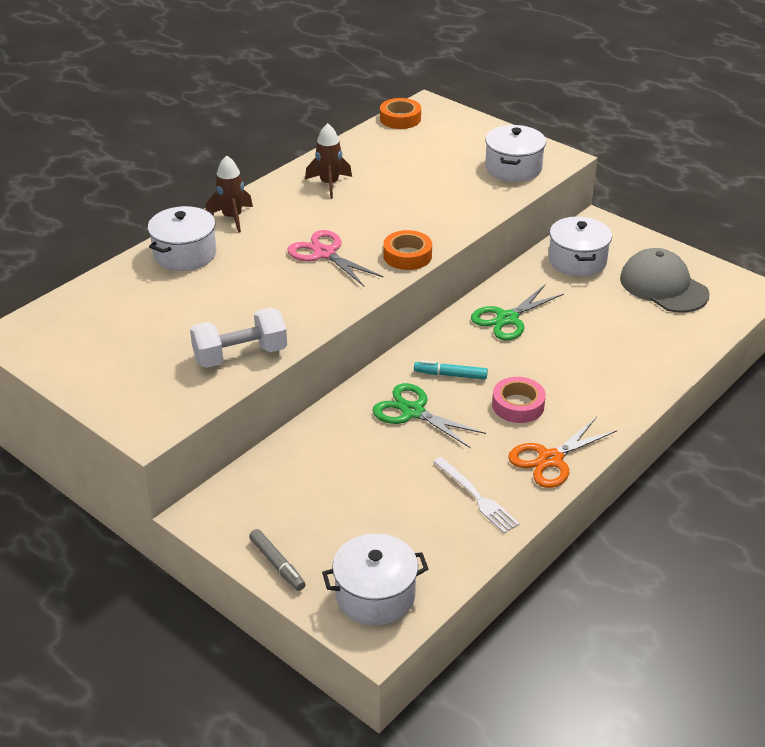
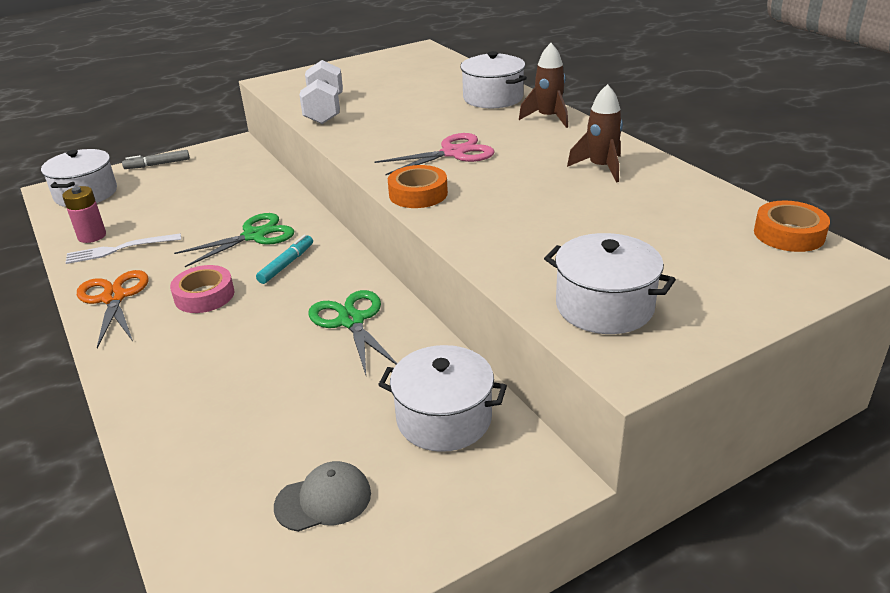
camera: 110 degrees right, 5 degrees down
(463, 533) = (92, 236): none -> pink battery
(663, 286) = (323, 500): grey cap -> grey cap, size x0.58

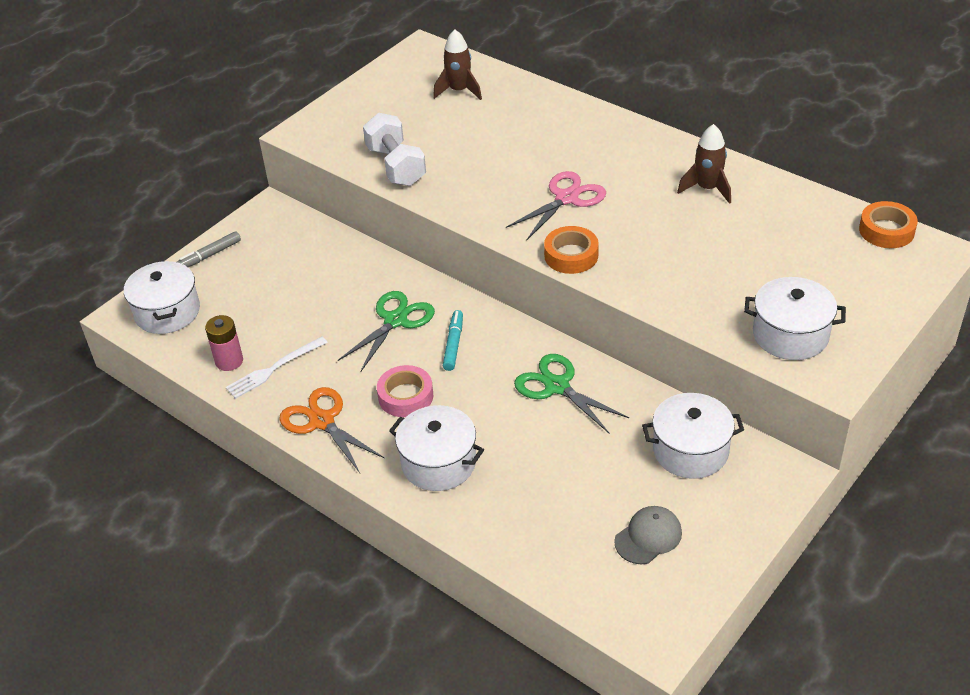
camera: 20 degrees left, 10 degrees up
(493, 98) = (553, 114): white pot -> white pot (438, 463)
(548, 118) = (623, 133): brown rocket -> brown rocket (459, 91)

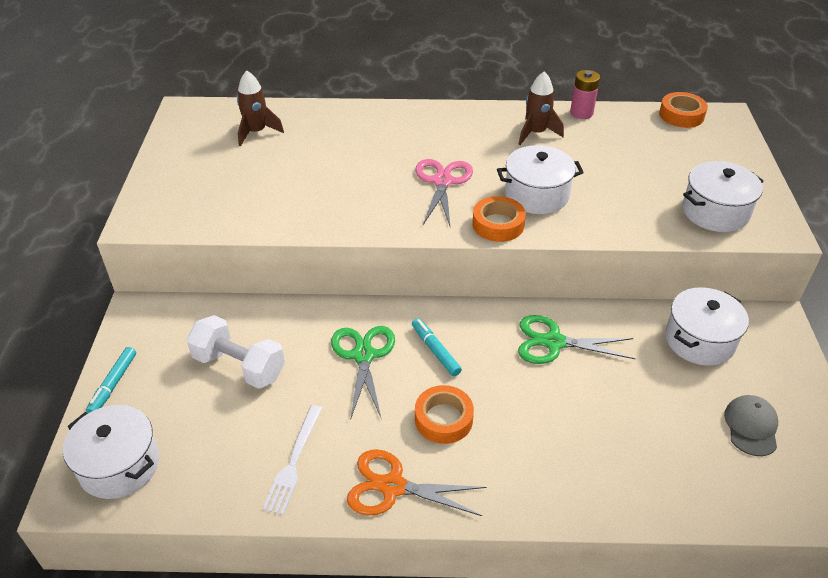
camera: 40 degrees left, 0 degrees up
(209, 255) = (113, 384): grey marker -> turquoise marker
(229, 361) = (239, 480): pink battery -> pink battery (581, 113)
(396, 166) = (266, 214): white dumbbell -> white dumbbell (239, 366)
(405, 396) = (443, 419): pink tape -> orange tape
(438, 463) = (534, 463): white pot -> white pot (536, 195)

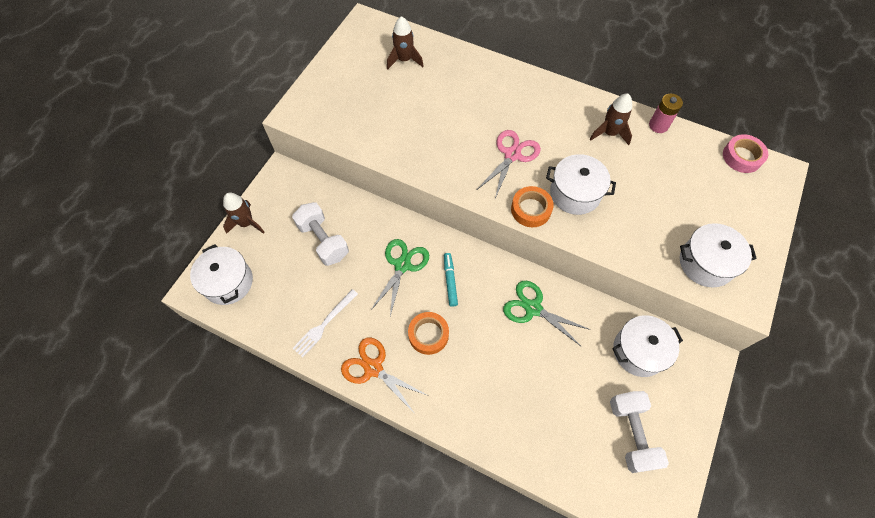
camera: 25 degrees right, 20 degrees up
(113, 384) = (246, 223): turquoise marker -> brown rocket
(681, 115) = (742, 157): orange tape -> pink tape
(751, 426) = (631, 433): grey cap -> white dumbbell

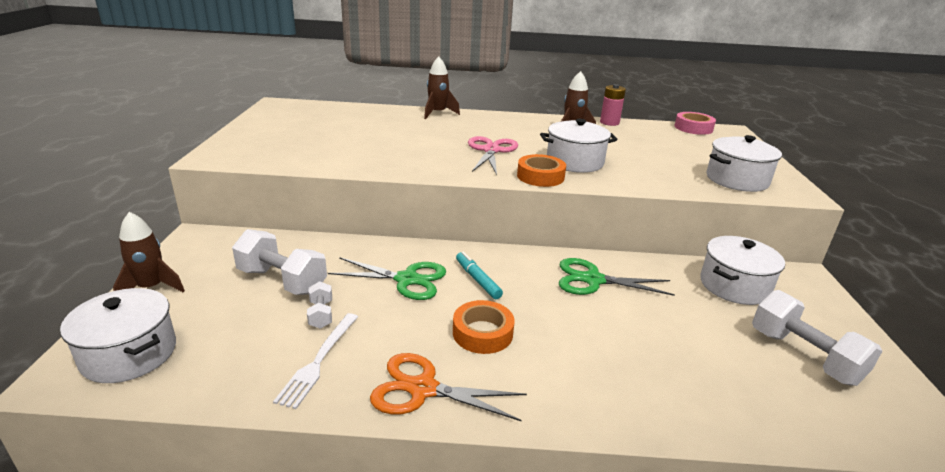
camera: 25 degrees left, 35 degrees down
(337, 283) = (321, 314): none -> white dumbbell
(402, 265) = (407, 279): green scissors -> green scissors turned 105 degrees clockwise
(404, 60) = (335, 117): brown rocket -> brown rocket (437, 113)

